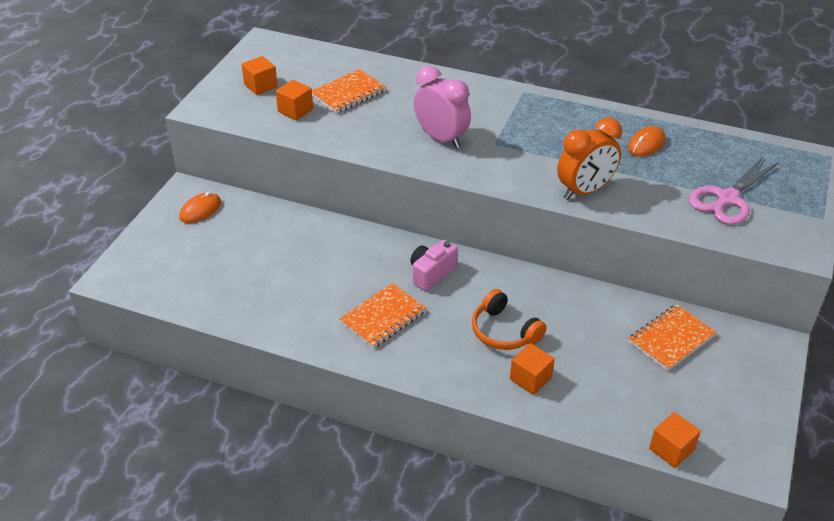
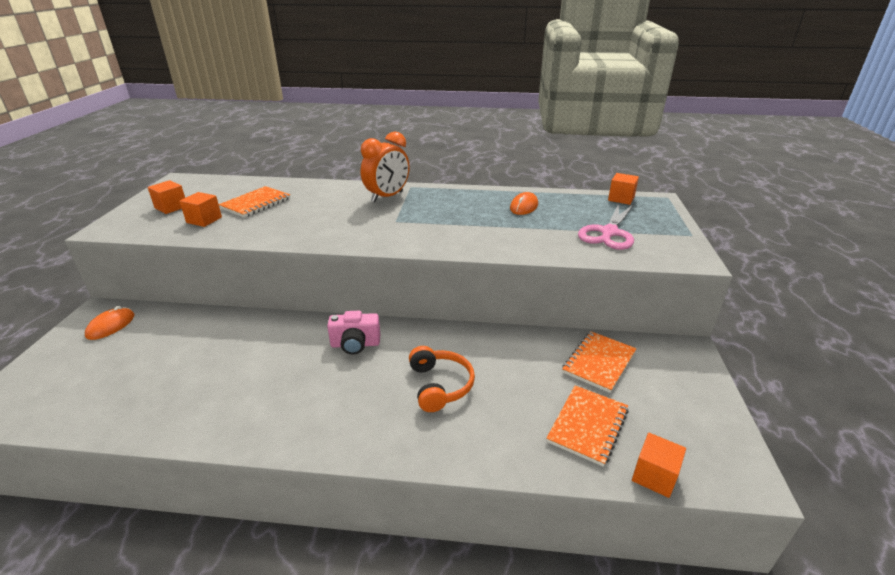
camera: 15 degrees left, 10 degrees down
(383, 317) = (310, 395): orange notebook -> orange notebook (587, 426)
(431, 273) = (355, 344): pink camera -> pink camera turned 120 degrees counterclockwise
(441, 138) = (346, 223): pink clock -> none
(504, 331) = (439, 385): orange headphones -> orange headphones turned 135 degrees counterclockwise
(530, 378) = (480, 429): orange cube -> orange cube (621, 198)
(584, 191) = (486, 243): orange clock -> orange clock (387, 197)

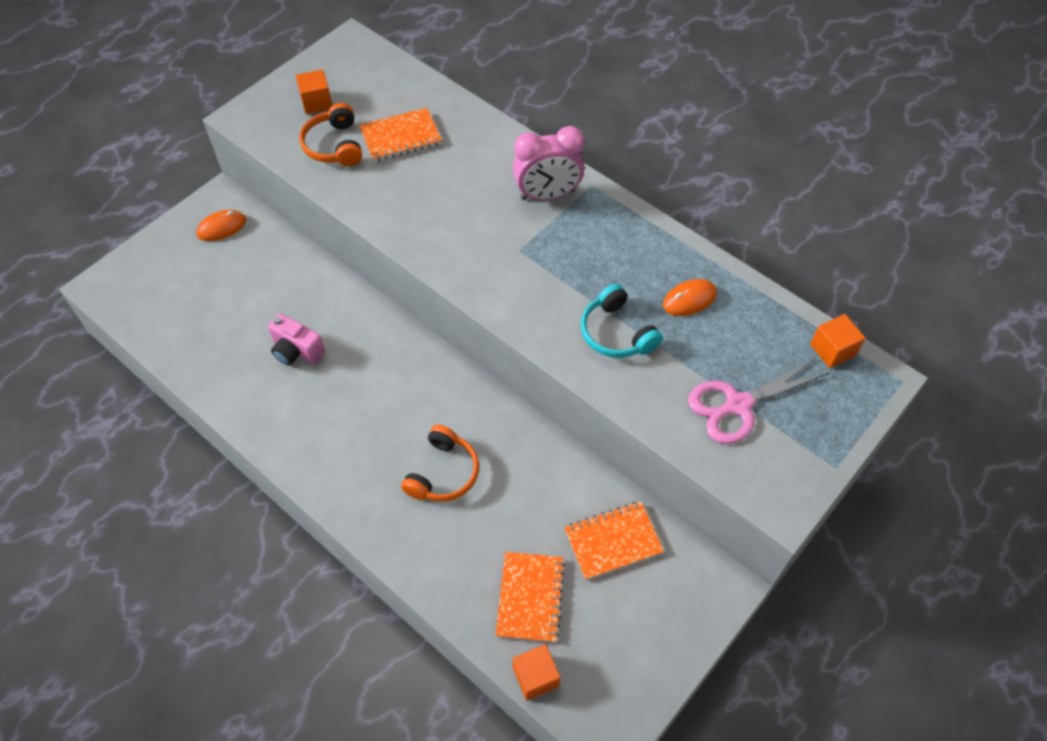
camera: 35 degrees right, 25 degrees up
(204, 220) = (334, 145): orange cube -> orange headphones
(355, 344) = (407, 377): pink camera -> pink camera (296, 351)
(387, 197) = (547, 195): orange clock -> pink clock
(501, 231) = (616, 333): none -> turquoise headphones
(587, 426) = (530, 598): orange notebook -> orange notebook turned 60 degrees counterclockwise

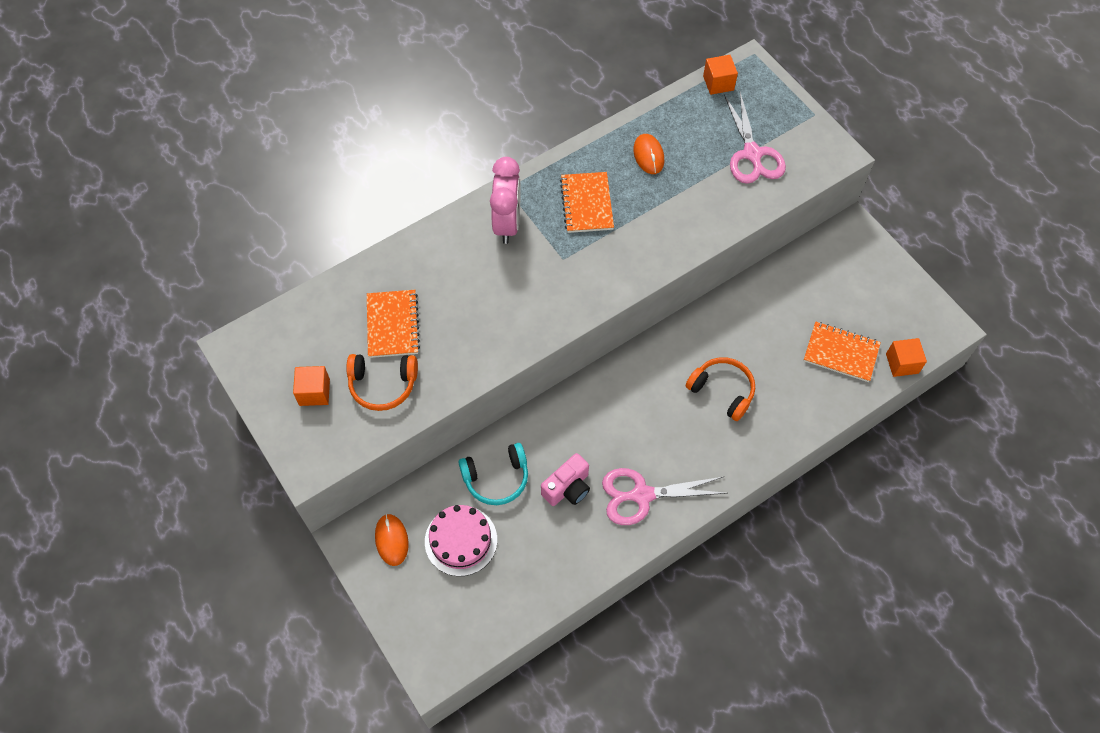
camera: 75 degrees left, 5 degrees up
(228, 278) = (461, 540): none -> pink cake
(299, 418) = (641, 495): none -> pink scissors
(613, 541) = (805, 287): orange notebook -> orange notebook (586, 204)
(616, 333) = (668, 212): turquoise headphones -> turquoise headphones (496, 478)

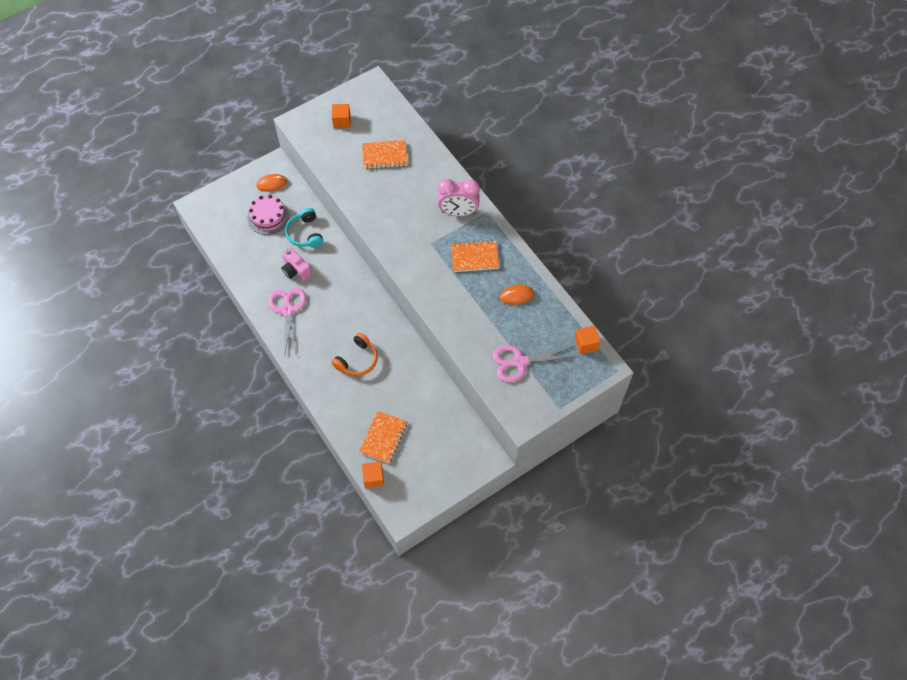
camera: 90 degrees right, 0 degrees up
(383, 384) = (344, 153): orange headphones -> none

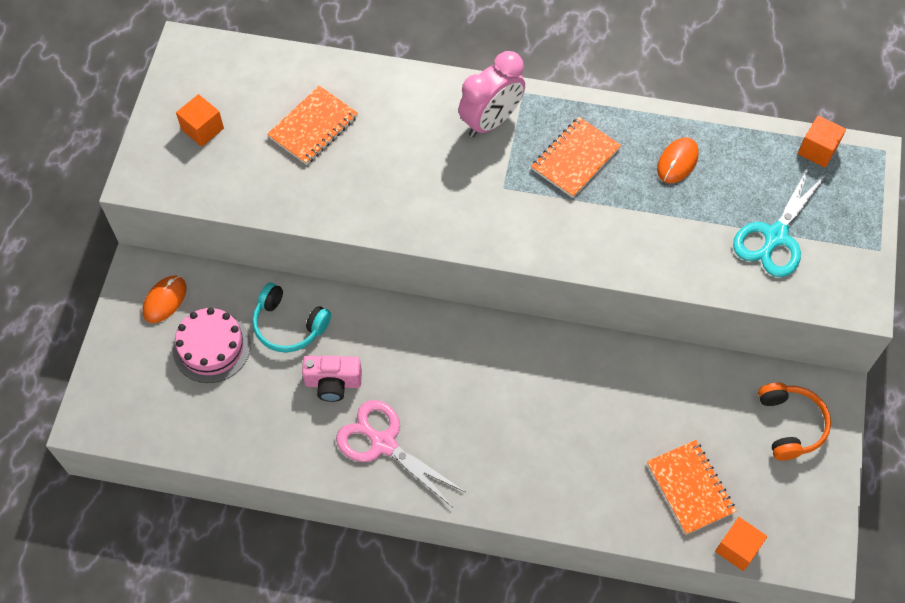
camera: 45 degrees left, 0 degrees up
(357, 360) = (546, 423): orange headphones -> orange headphones (790, 425)
(519, 362) = (775, 237): pink scissors -> turquoise scissors

